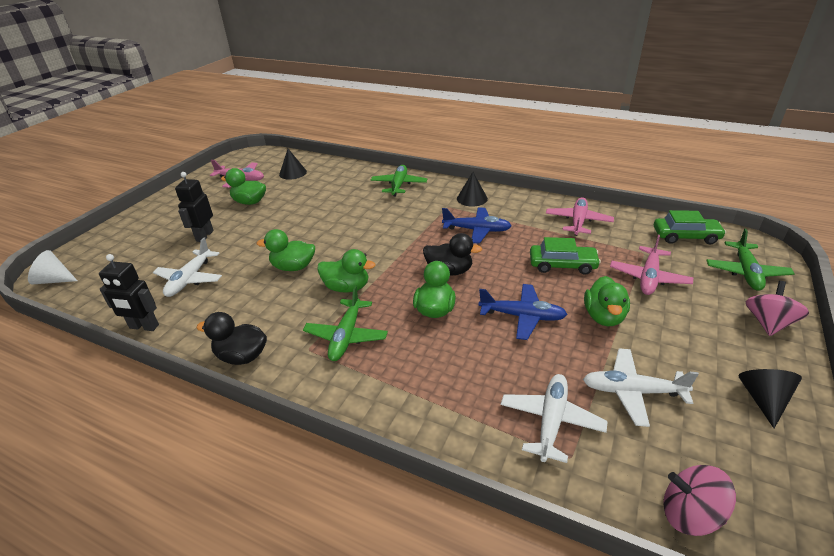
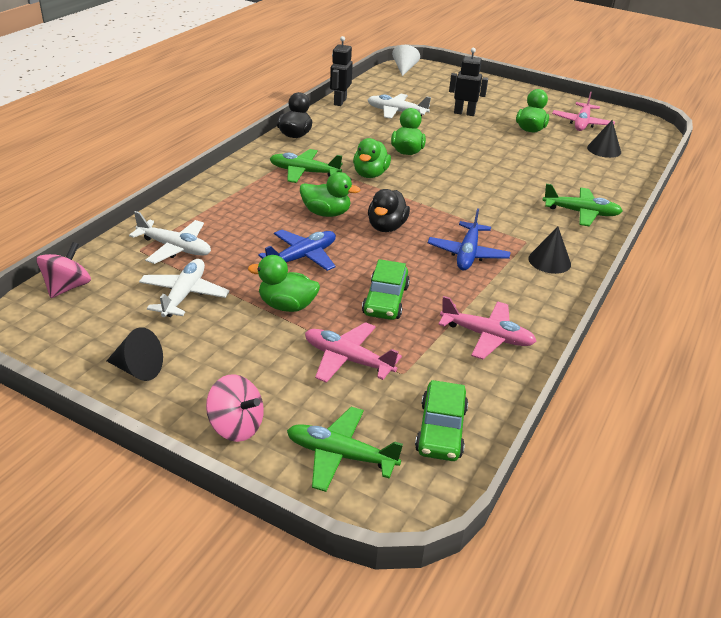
camera: 90 degrees right, 0 degrees up
(522, 316) = (302, 257): blue plane -> blue plane turned 150 degrees counterclockwise

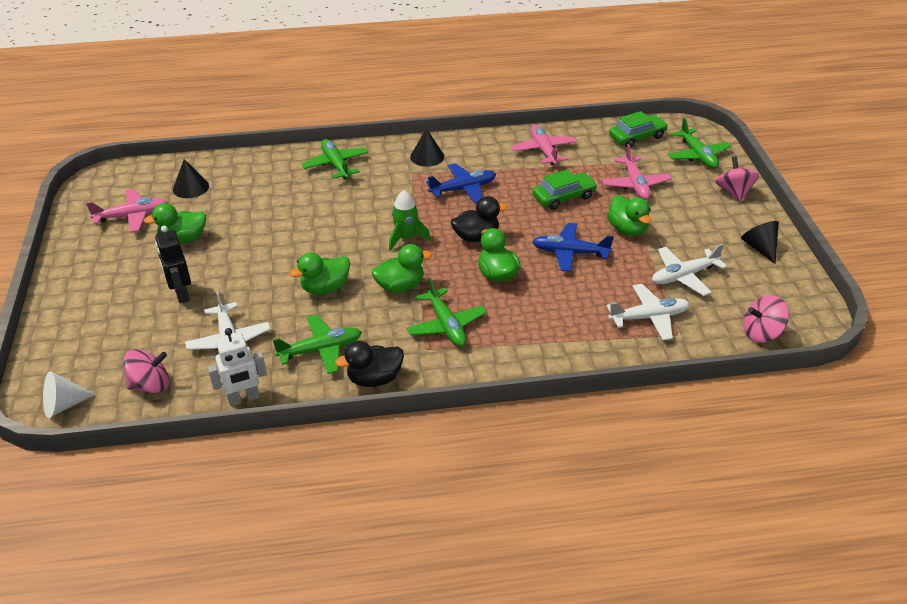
camera: 125 degrees left, 5 degrees up
(175, 248) = (649, 317): white plane -> white plane turned 90 degrees clockwise
(339, 102) = (244, 398): black robot -> white robot
(346, 130) = (321, 350): none -> green plane
(388, 87) = (151, 385): none -> pink spinning top
(426, 199) = (406, 238): none -> green rocket

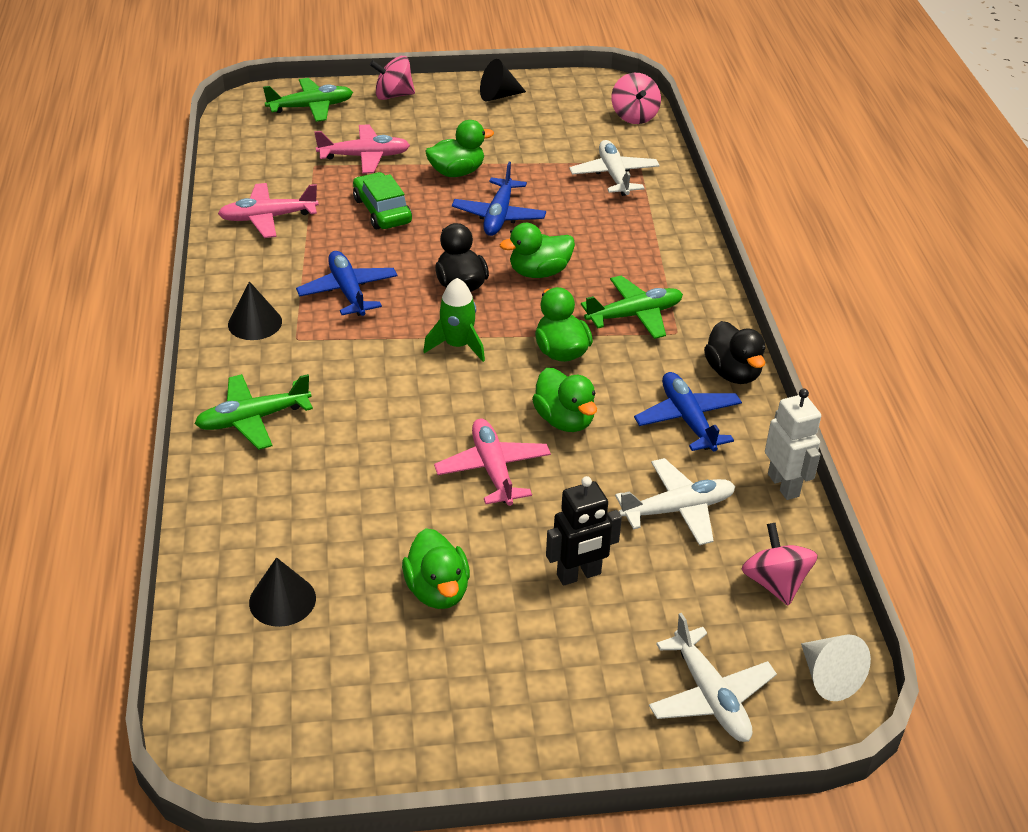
camera: 90 degrees left, 0 degrees up
(132, 216) = (360, 673): pink plane -> pink plane (493, 469)
(321, 350) = (687, 419): green plane -> blue plane
(637, 137) = (256, 143): green car -> none
(683, 276) = (545, 147): white plane -> white plane (710, 696)

